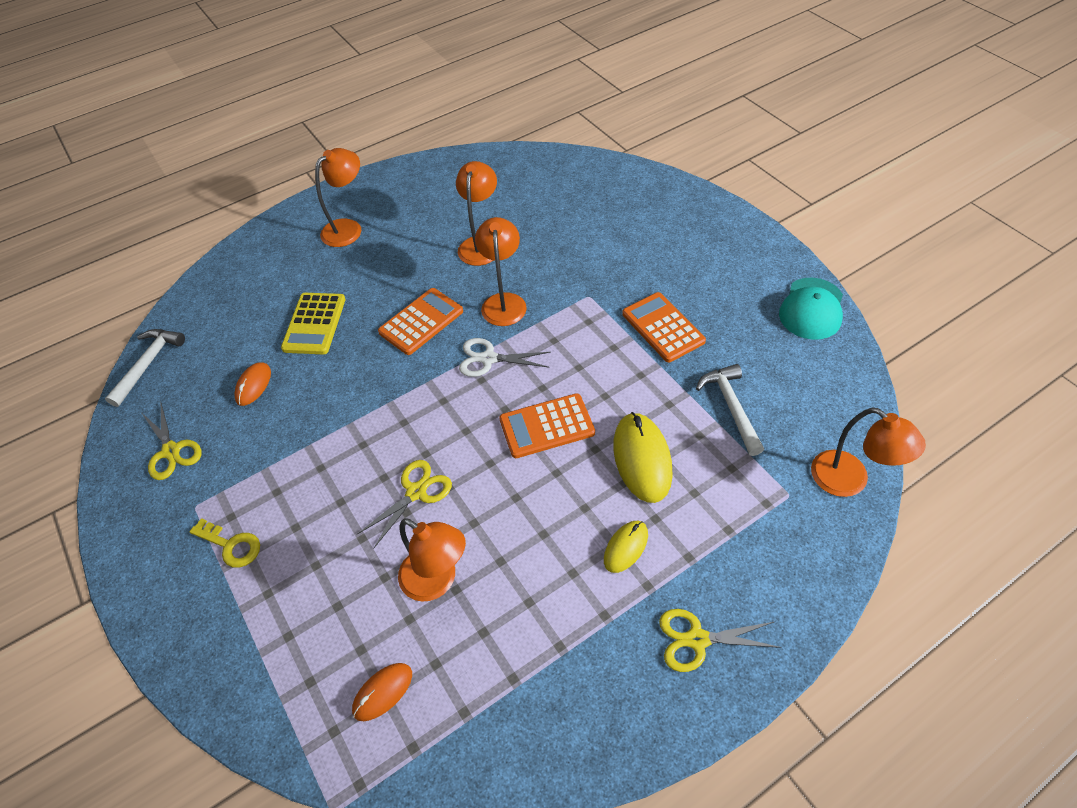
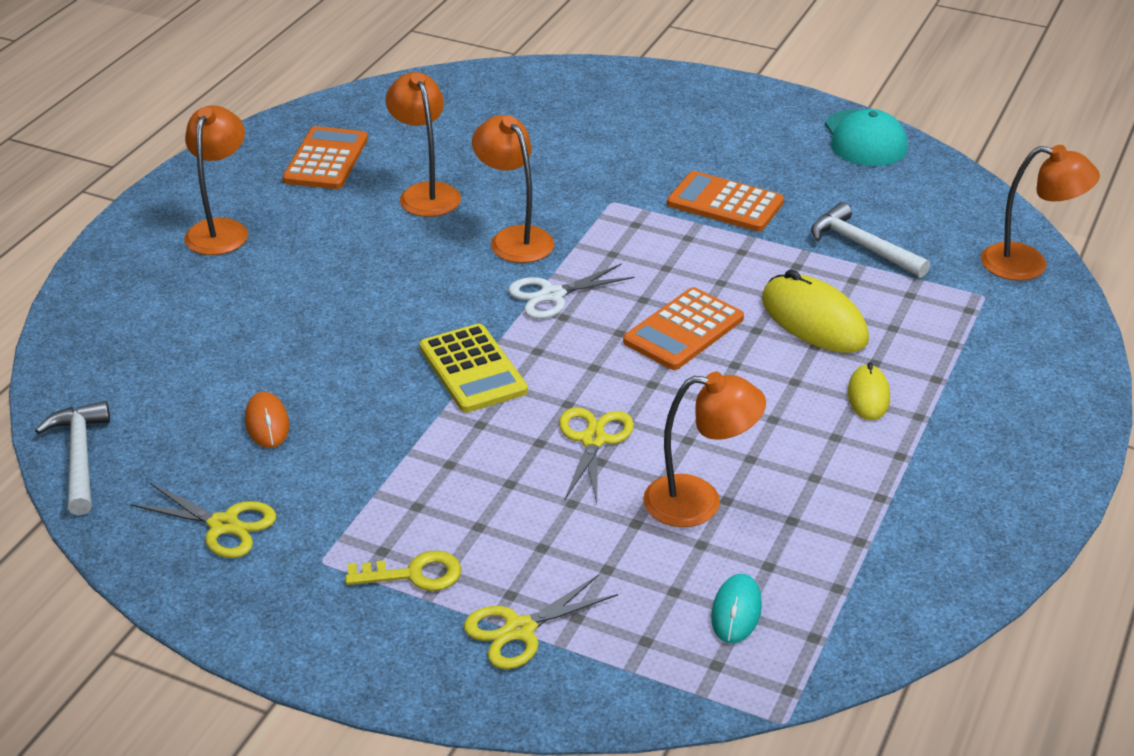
camera: 35 degrees left, 15 degrees down
(314, 324) = (284, 337): yellow calculator -> yellow calculator (472, 369)
(383, 692) = (736, 612): orange mouse -> turquoise mouse
(421, 322) = (429, 289): orange calculator -> orange calculator (326, 159)
(697, 639) = (1004, 436): yellow scissors -> yellow scissors (519, 630)

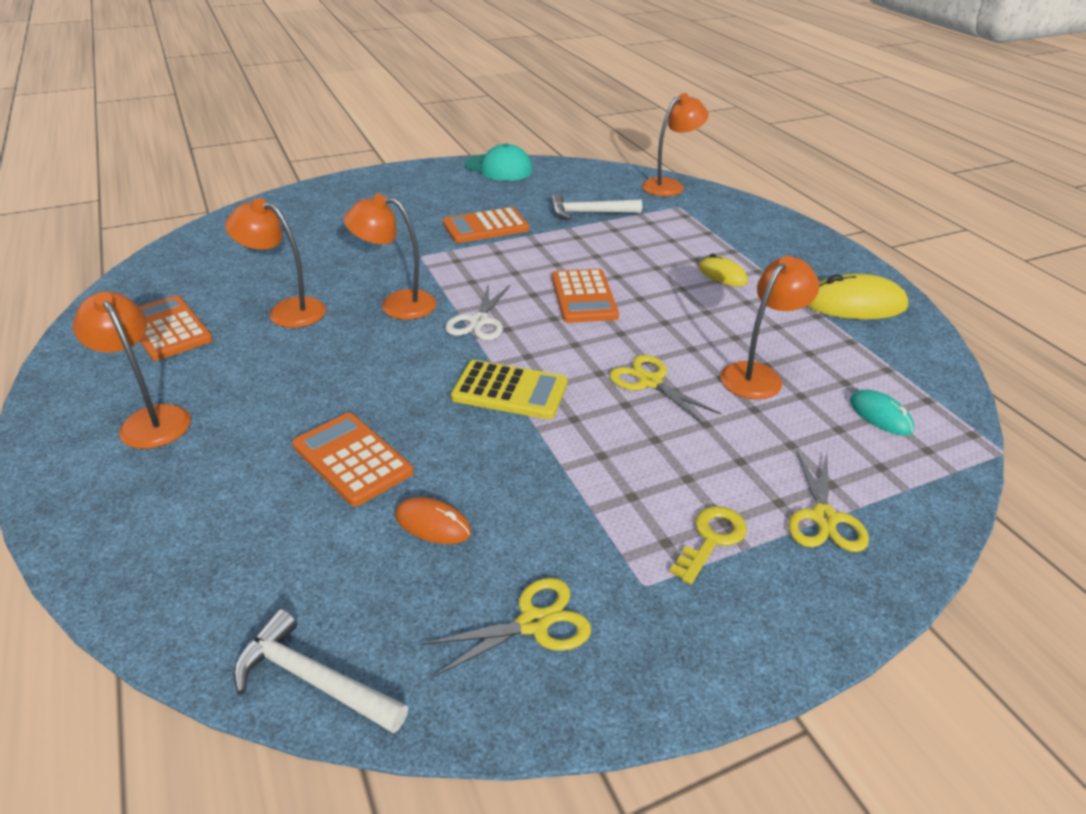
camera: 50 degrees left, 0 degrees up
(290, 344) = (352, 459): none -> orange calculator
(814, 320) = (633, 256): yellow mouse -> yellow mouse (854, 305)

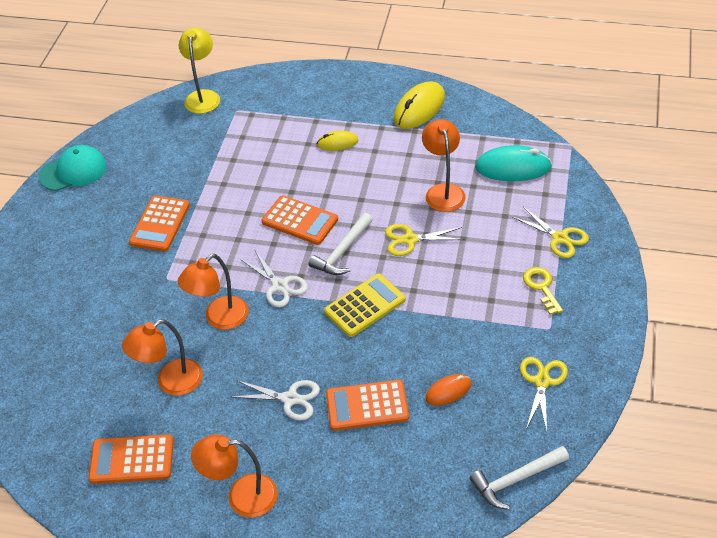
camera: 50 degrees left, 10 degrees up
(320, 395) = (290, 399): none -> white scissors
(589, 213) = (198, 159): white hammer -> white hammer (342, 251)
(669, 185) = (203, 96): orange lamp -> yellow lamp
(880, 415) = (513, 167): turquoise mouse -> turquoise mouse, size x1.75

